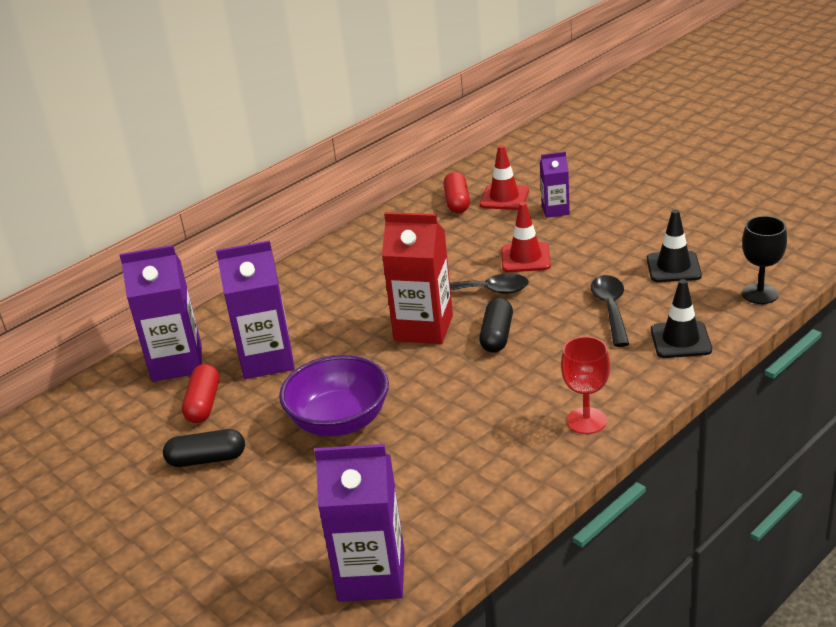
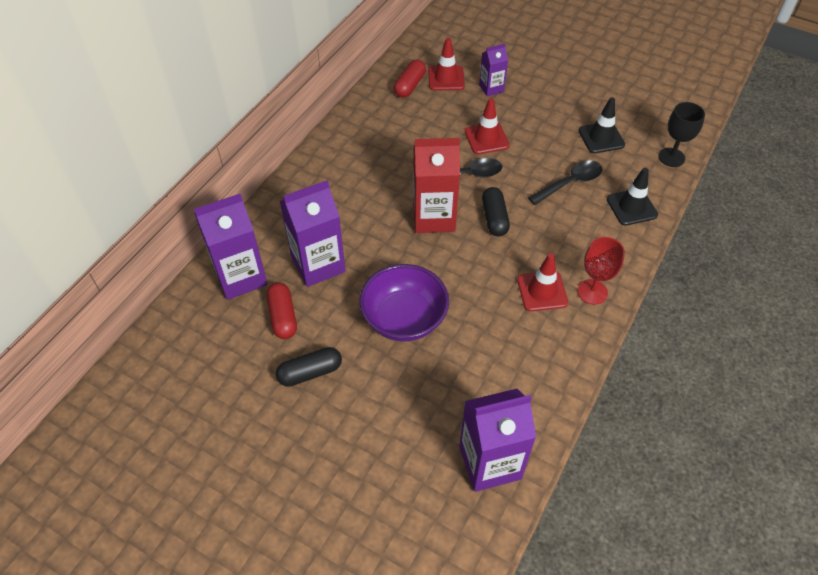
camera: 20 degrees left, 20 degrees up
(457, 202) = (410, 85): red capsule -> red capsule turned 45 degrees clockwise
(521, 413) = (542, 291): none -> red traffic cone
(611, 309) = (570, 183): black spoon -> black spoon turned 75 degrees clockwise

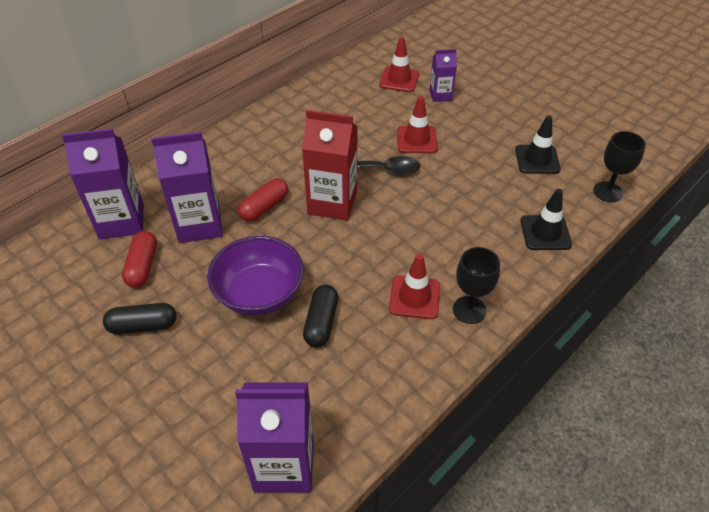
camera: 15 degrees right, 5 degrees down
(410, 85) = (361, 80): red capsule -> red capsule (264, 207)
(494, 218) = (393, 216): black capsule -> black capsule (321, 322)
(570, 183) = (487, 197): black spoon -> none
(592, 292) = (469, 310): red goblet -> black goblet

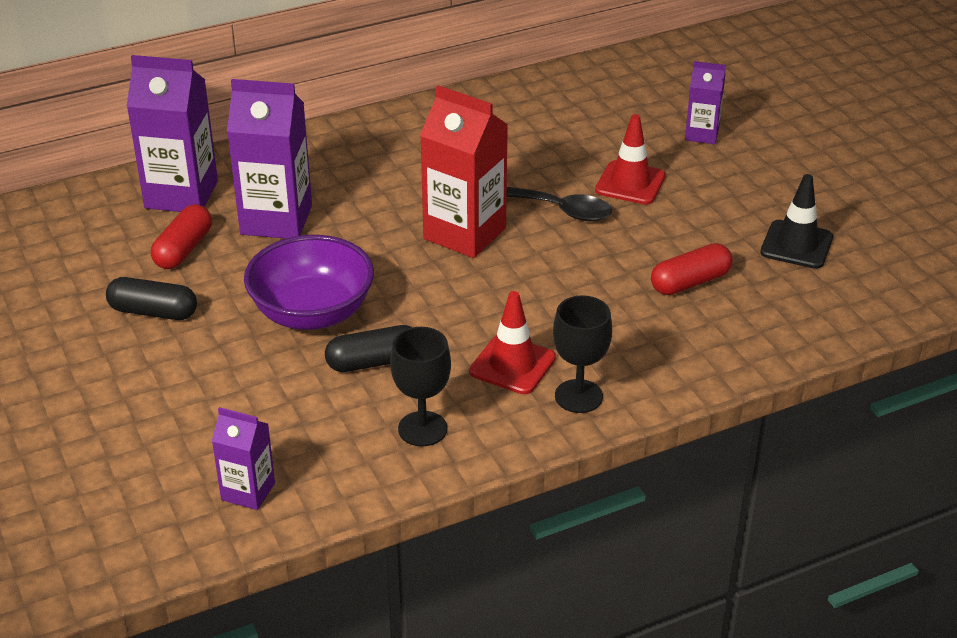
camera: 20 degrees right, 10 degrees down
(264, 207) = (370, 219): red capsule -> red capsule (690, 282)
(284, 465) = (248, 491): purple carton -> purple carton, size x0.55
(321, 322) = (374, 362): black capsule -> black capsule turned 45 degrees clockwise
(399, 79) = (651, 102): red traffic cone -> none
(545, 233) = (747, 335): black traffic cone -> none
(608, 192) = (879, 308): black goblet -> black goblet (422, 429)

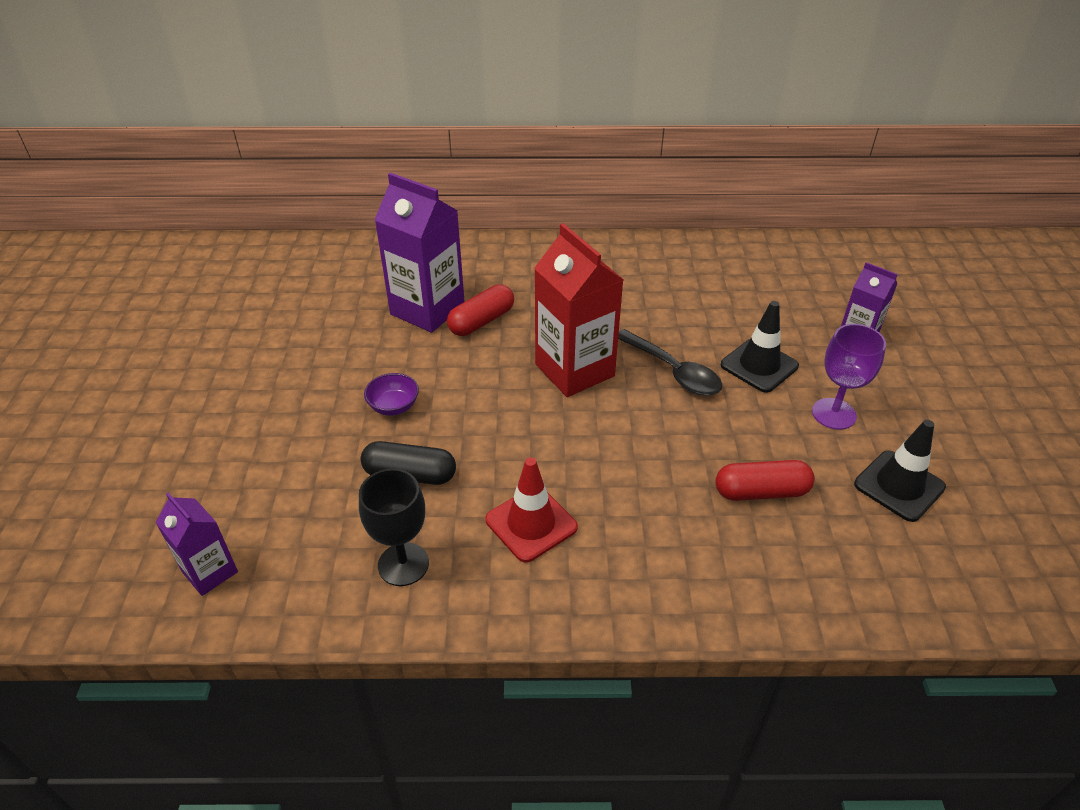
camera: 25 degrees right, 5 degrees up
(153, 312) = (273, 363): black capsule -> none
(181, 195) = (372, 266): purple carton -> none
(183, 249) = (338, 314): red capsule -> red capsule (481, 321)
(312, 313) = (394, 406): purple bowl -> purple bowl, size x0.45
(578, 396) = (572, 585): black goblet -> none
(630, 183) = (759, 365): red traffic cone -> black traffic cone
(716, 205) = (833, 414): none -> purple goblet

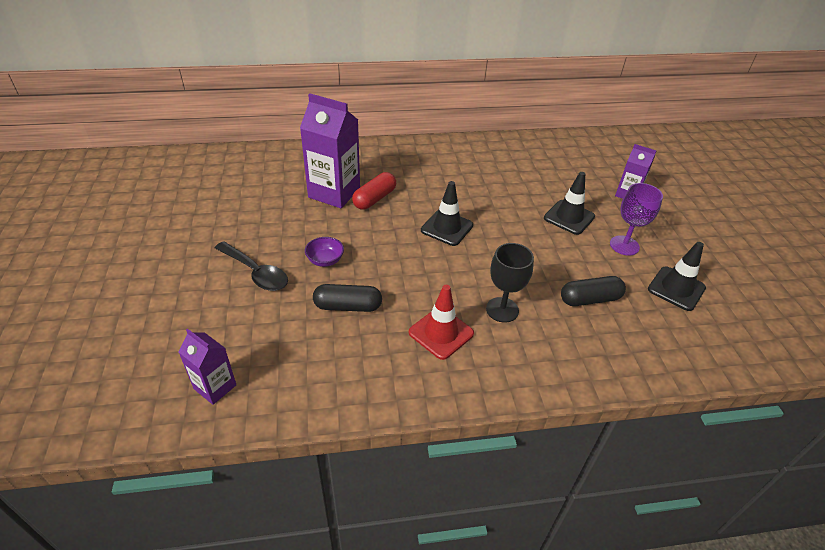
camera: 10 degrees left, 0 degrees up
(403, 564) = (357, 368): black goblet -> black goblet (502, 310)
(574, 370) = (447, 228): red carton -> black traffic cone
(673, 371) = (513, 225): black spoon -> black spoon (256, 273)
(761, 491) = (590, 299): red capsule -> black capsule

